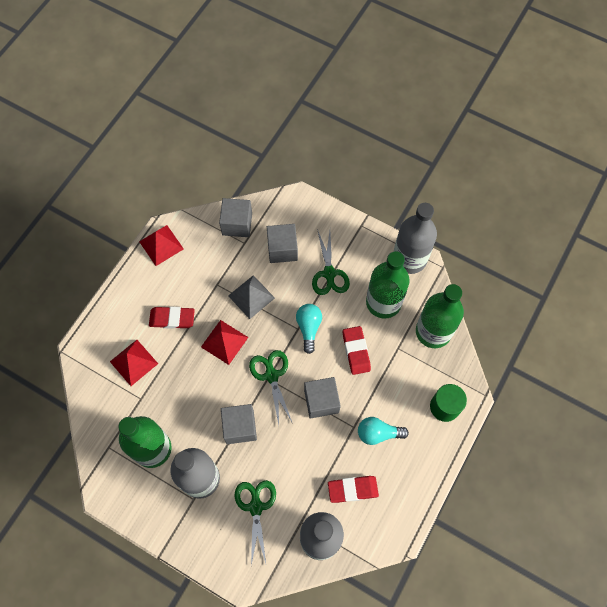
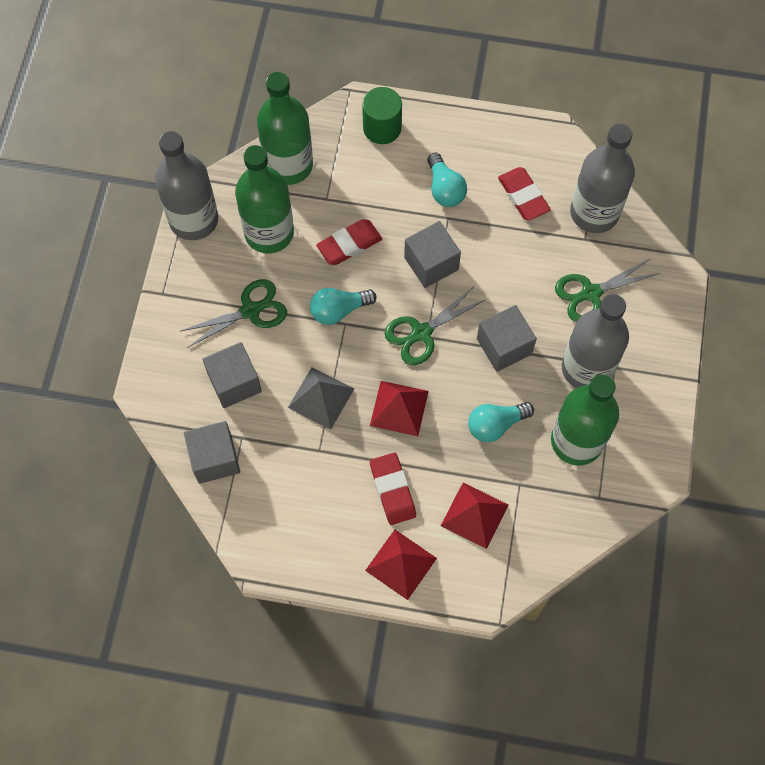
camera: 110 degrees left, 0 degrees up
(161, 245) = (285, 553): red pyramid -> red pyramid (401, 564)
(187, 399) = (495, 425): none -> turquoise light bulb

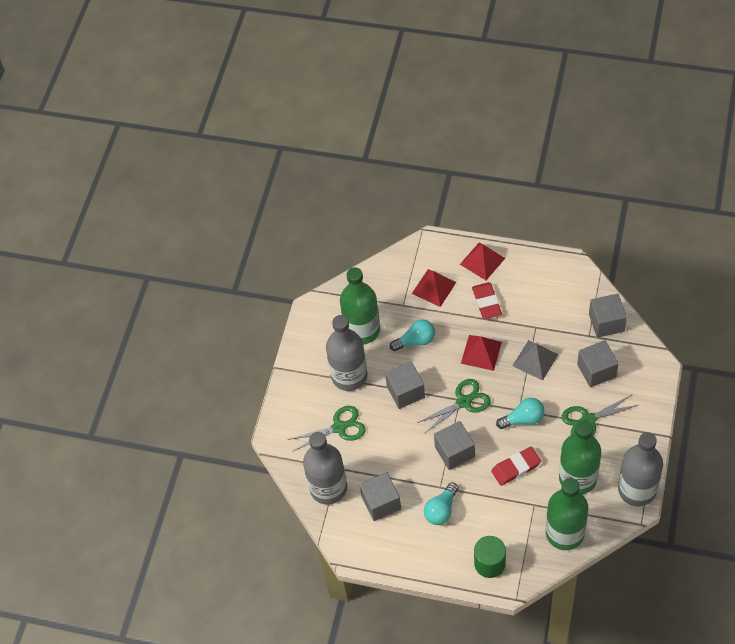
camera: 170 degrees left, 10 degrees down
(445, 189) = (441, 510): turquoise light bulb -> turquoise light bulb turned 135 degrees counterclockwise
(523, 196) = (381, 502): red eraser -> grey cube

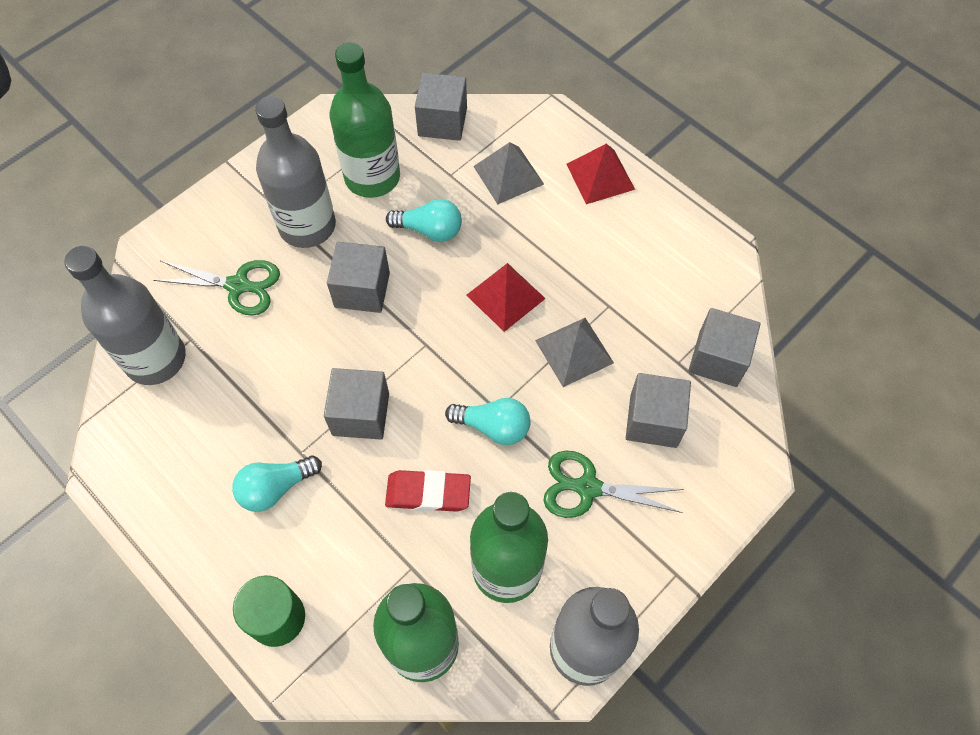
camera: 25 degrees right, 5 degrees up
(381, 502) = (205, 423): grey cube -> grey cube (442, 122)
(434, 287) = (508, 175): red pyramid -> grey pyramid
(463, 402) = (428, 351): green scissors -> none
(486, 302) = (564, 234): red eraser -> none

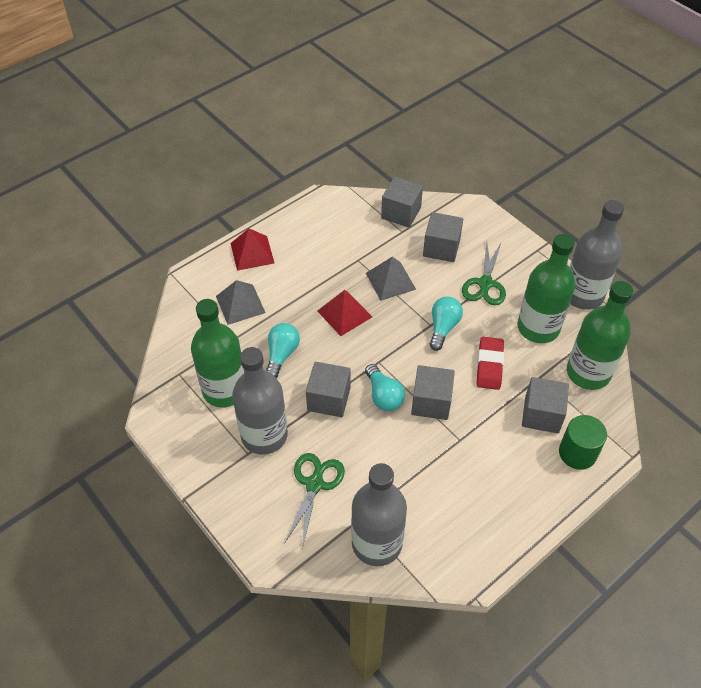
camera: 85 degrees left, 10 degrees down
(275, 488) = (486, 455): turquoise light bulb -> turquoise light bulb (383, 396)
(442, 122) = (180, 341): grey cube -> grey cube (541, 415)

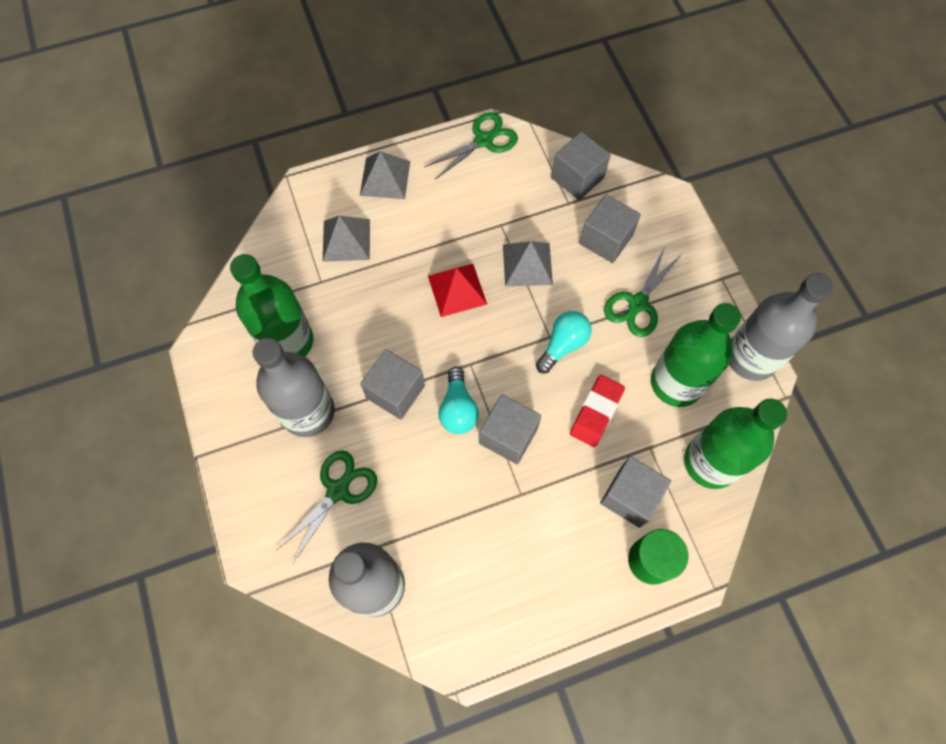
camera: 20 degrees right, 15 degrees up
(252, 253) = (385, 178): red pyramid -> grey pyramid
(281, 354) = (366, 318): turquoise light bulb -> none
(318, 207) = (483, 141): none -> green scissors

